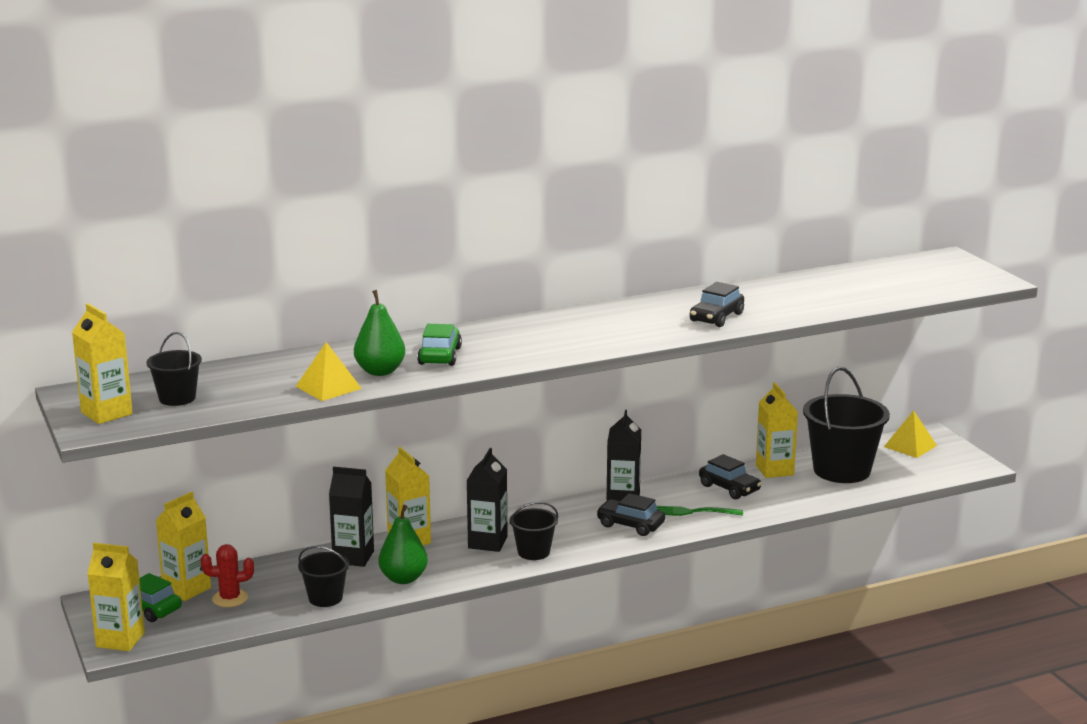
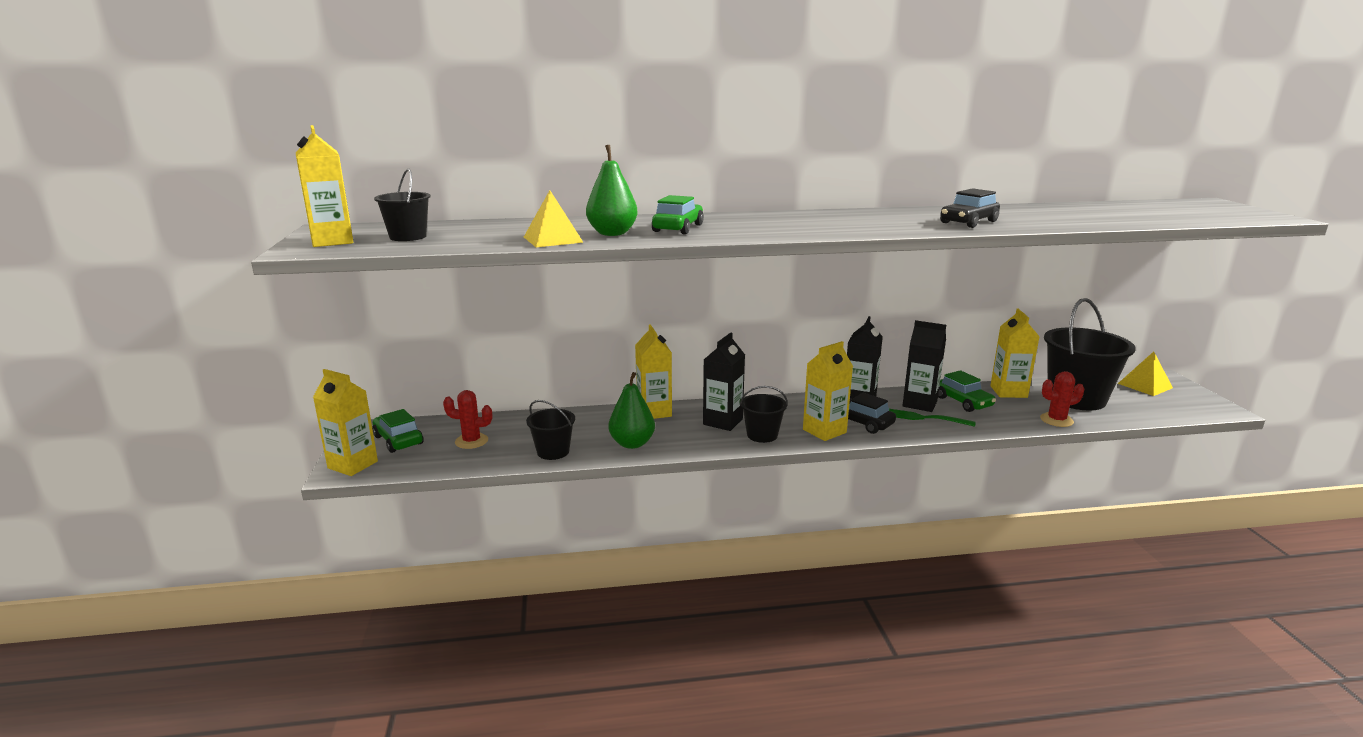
camera: 15 degrees right, 0 degrees up
(187, 589) = (442, 428): yellow carton -> yellow carton (824, 431)
(353, 557) = (598, 420): black carton -> black carton (919, 404)
(729, 488) = (963, 402): black car -> green car
(821, 498) = (1056, 420): none -> red cactus

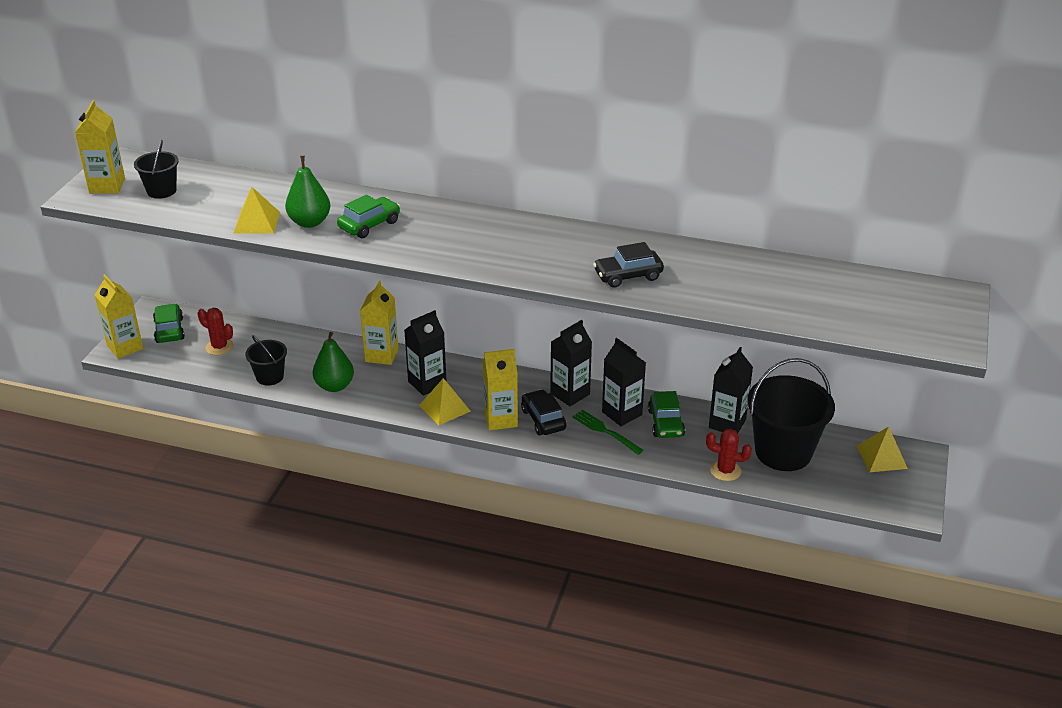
camera: 25 degrees right, 15 degrees up
(762, 435) = (444, 408): black bucket -> yellow pyramid
(1008, 392) = (727, 424): yellow carton -> black carton

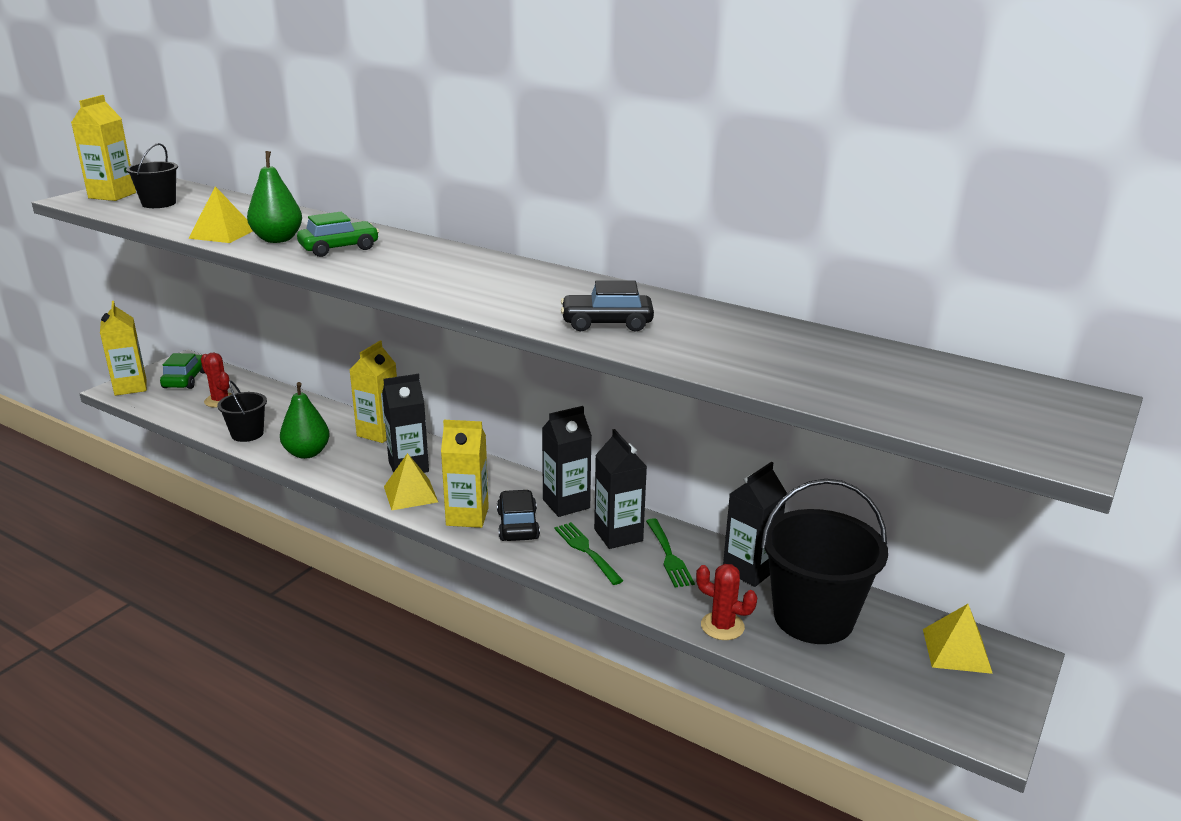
camera: 15 degrees right, 10 degrees down
(666, 423) = (668, 555): green car -> green fork

